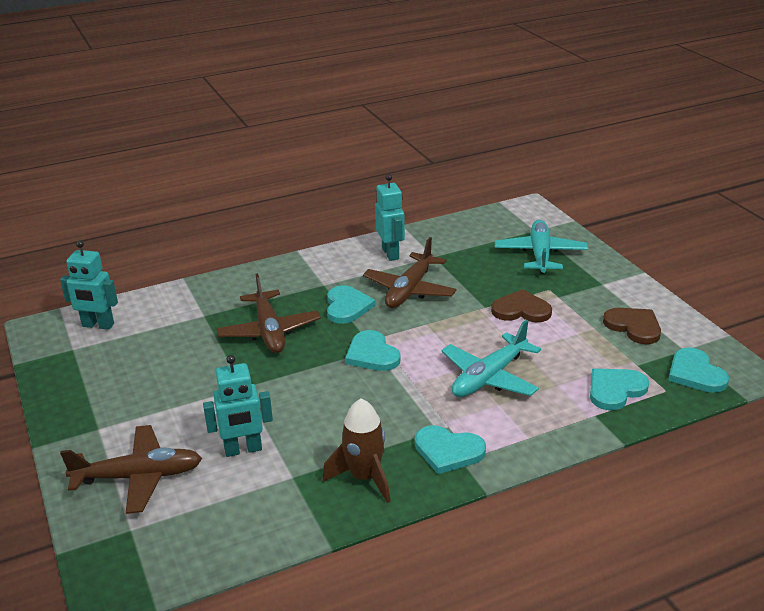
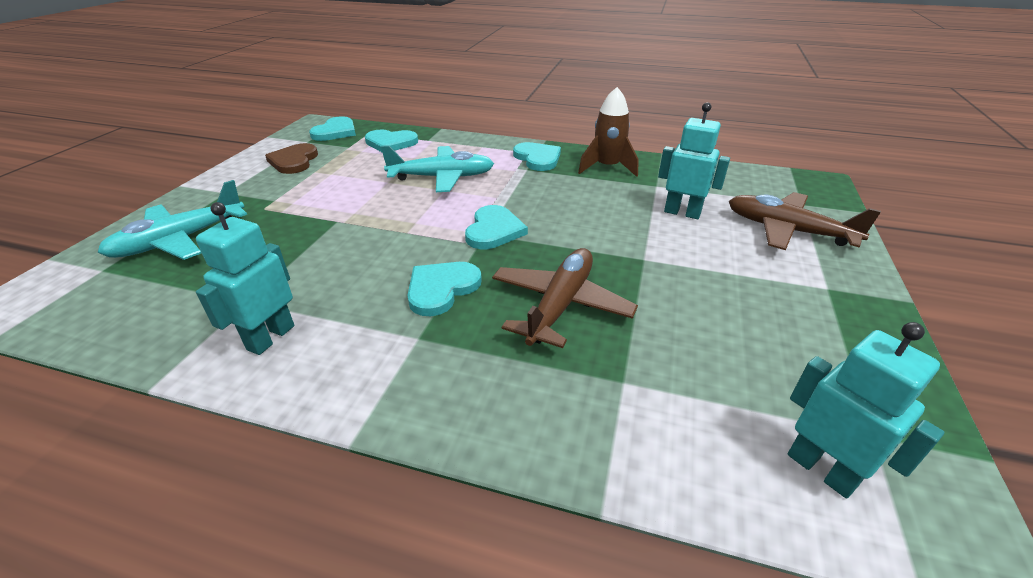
camera: 140 degrees left, 5 degrees up
(409, 290) = (355, 272): brown plane -> none
(521, 310) = (321, 204): brown heart -> none

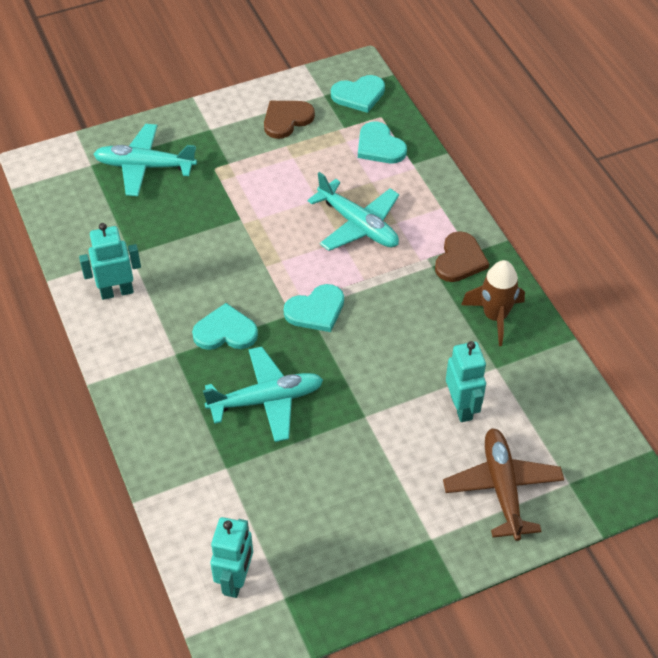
camera: 50 degrees right, 15 degrees up
(537, 158) = (460, 260): turquoise heart -> brown heart
(560, 305) = (267, 400): brown plane -> turquoise plane

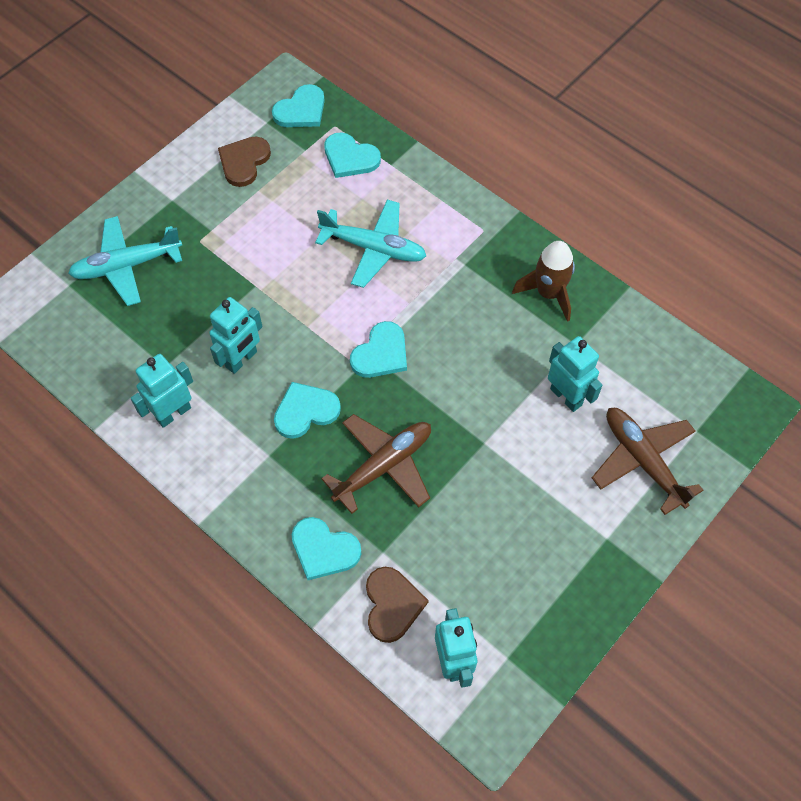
camera: 25 degrees left, 10 degrees up
(178, 445) = (324, 549): none -> turquoise heart
(196, 271) = (241, 359): none -> turquoise robot
(267, 400) = (384, 466): turquoise plane -> brown plane
(460, 260) = (487, 248): brown heart -> brown heart (392, 605)

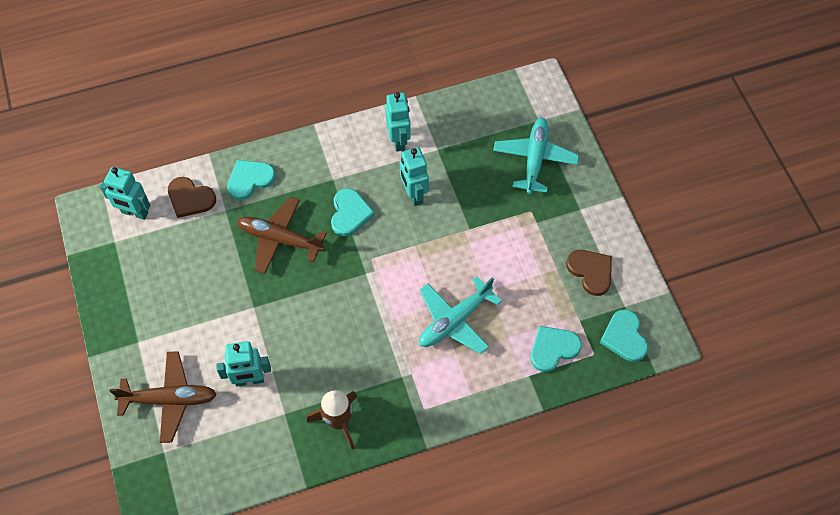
camera: 120 degrees right, 0 degrees up
(381, 353) = (363, 280): turquoise heart -> none
(384, 466) = (280, 239): brown plane -> brown plane turned 120 degrees clockwise

